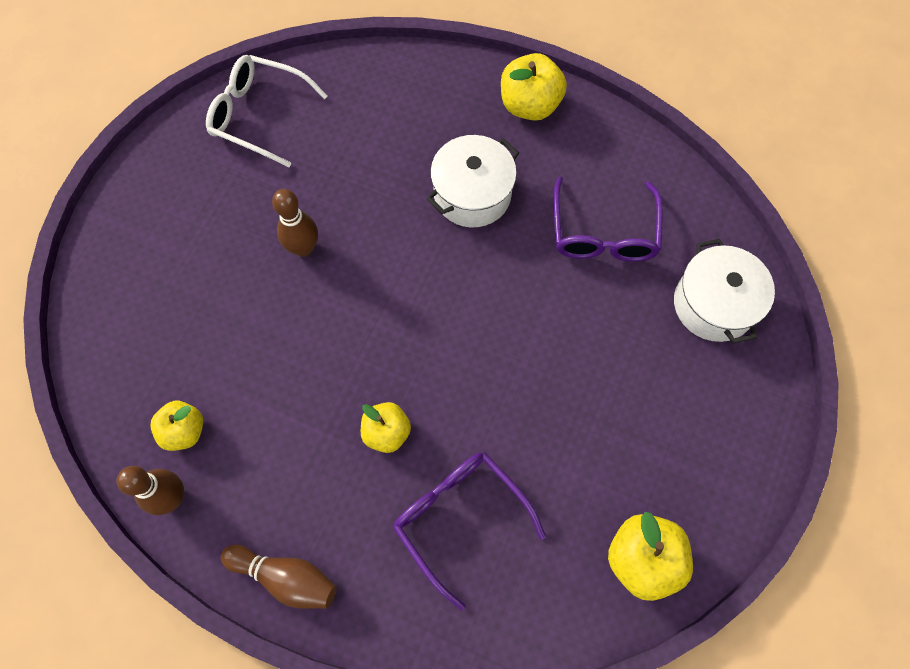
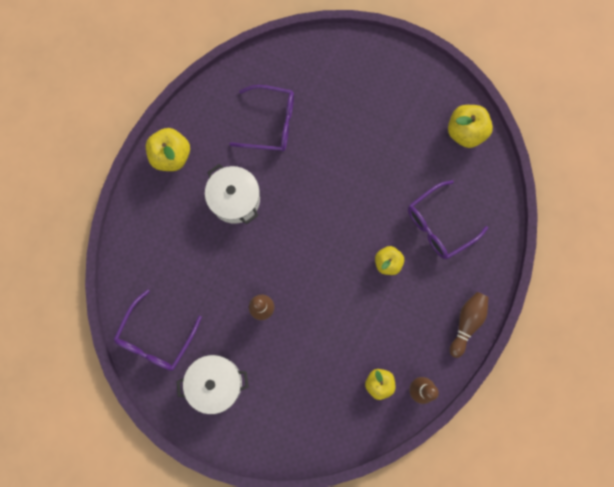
camera: 85 degrees left, 10 degrees up
(258, 115) = (156, 338): white glasses -> purple glasses
(713, 304) = (323, 69): white pot -> white pot (216, 383)

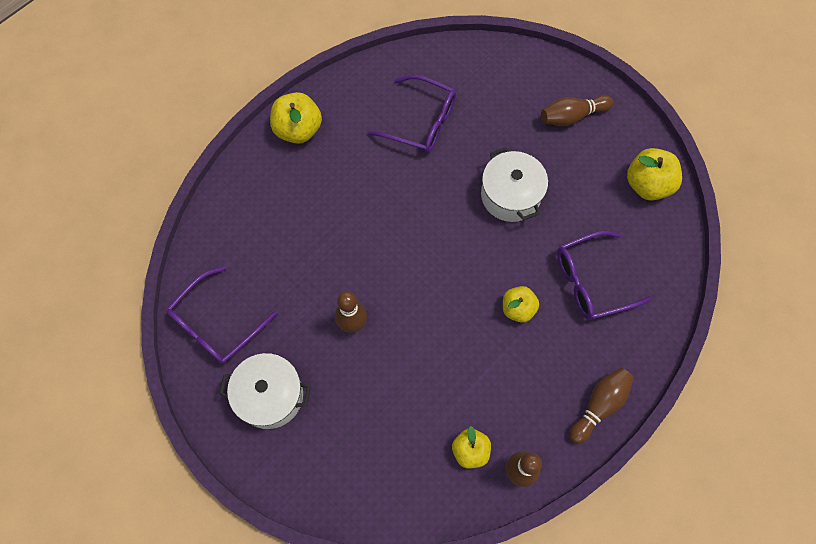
camera: 15 degrees right, 10 degrees down
(235, 199) = (356, 193): white pot -> white pot (510, 195)
(392, 87) = (572, 116): none -> brown bowling pin

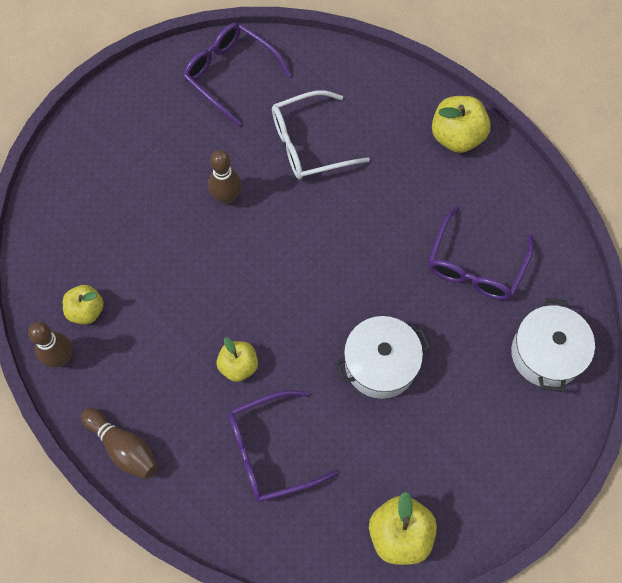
camera: 90 degrees right, 0 degrees up
(270, 396) = (155, 125): white pot -> white pot (546, 353)
(299, 251) = (308, 143): none -> white glasses
(572, 116) = (495, 445): brown bowling pin -> none
(591, 281) = (270, 451): purple glasses -> purple glasses turned 90 degrees counterclockwise

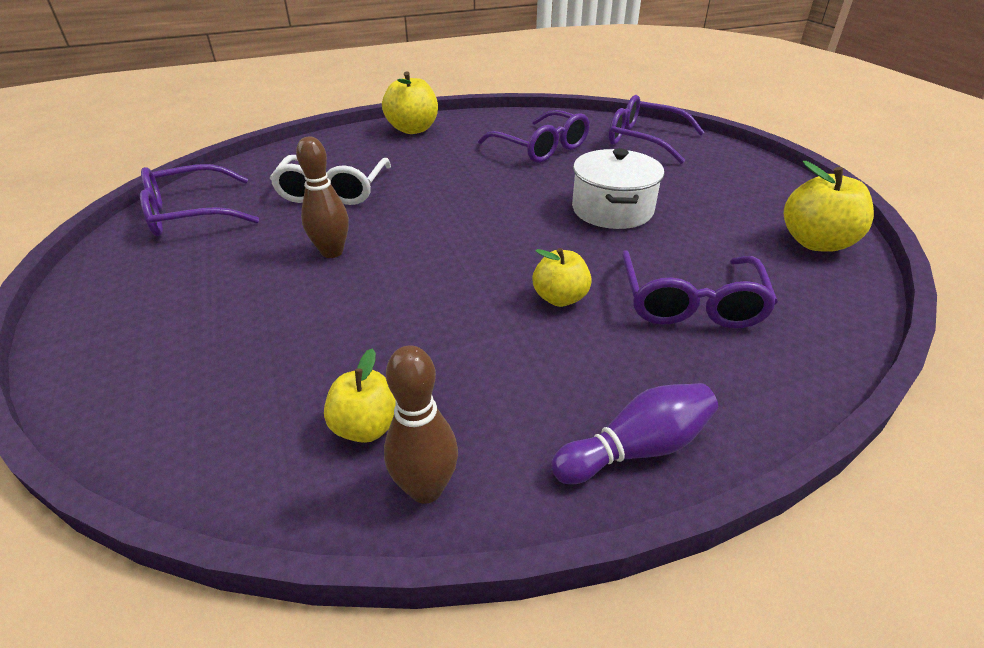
camera: 65 degrees left, 30 degrees down
(123, 447) = (636, 449): brown bowling pin -> purple bowling pin
(546, 353) = (644, 140): white pot -> purple glasses

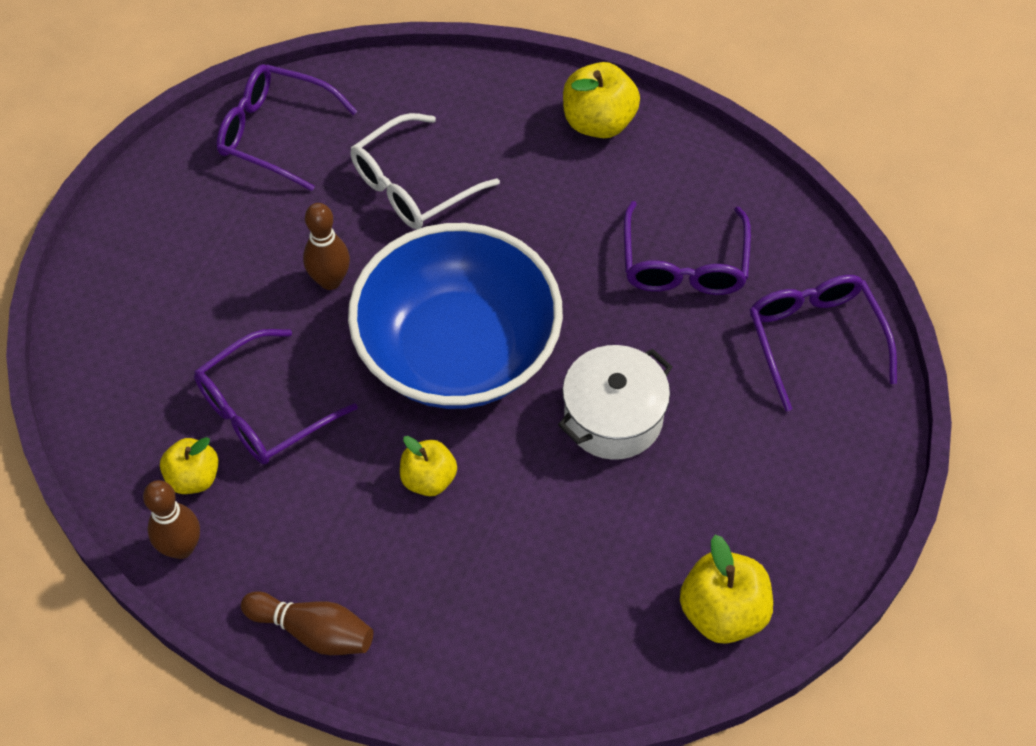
camera: 45 degrees right, 20 degrees up
(475, 234) = (458, 350): none -> blue bowl
(636, 449) = (313, 631): purple bowling pin -> brown bowling pin
(690, 303) = (513, 569): purple glasses -> purple glasses (263, 410)

